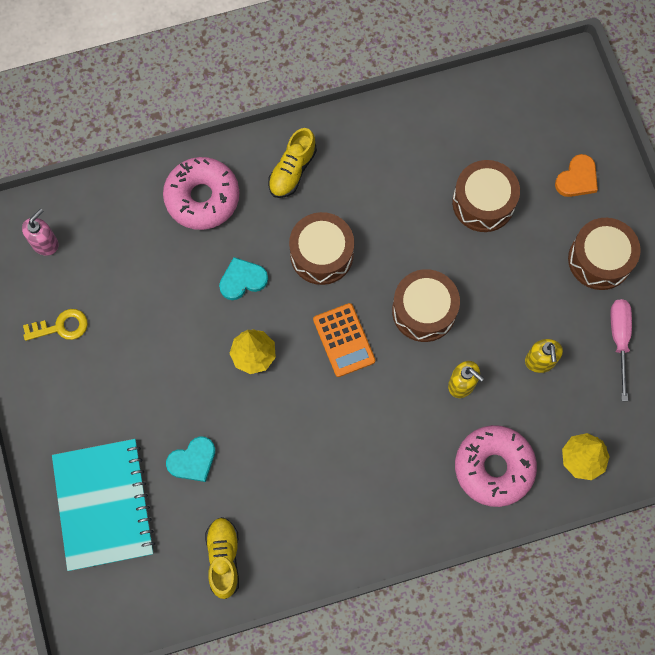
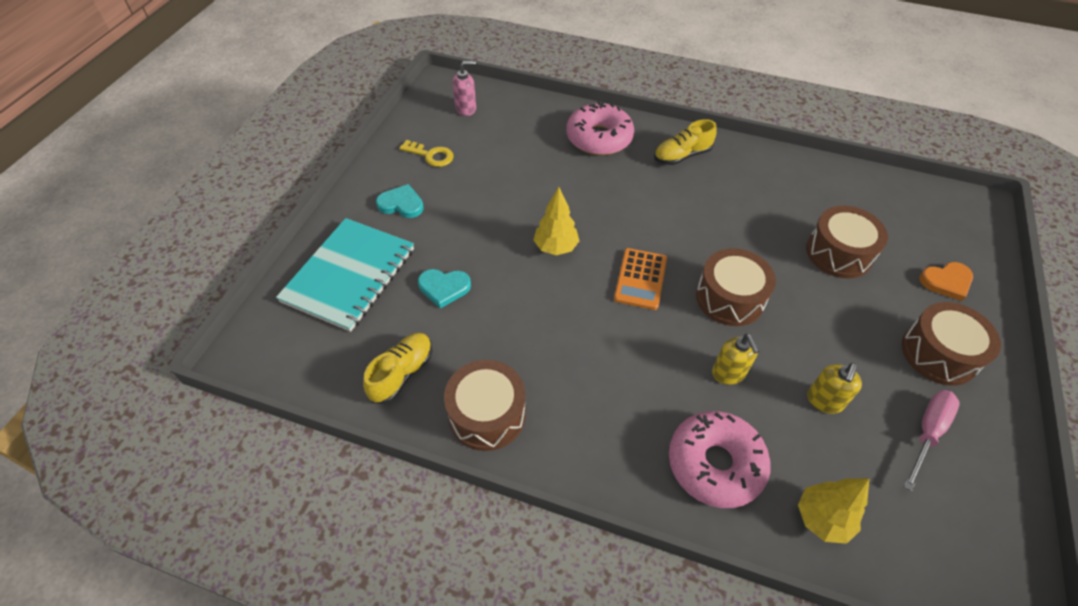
camera: 35 degrees right, 20 degrees down
(242, 280) = (588, 197): turquoise heart -> turquoise heart (401, 204)
(321, 254) = (666, 215): brown drum -> brown drum (487, 414)

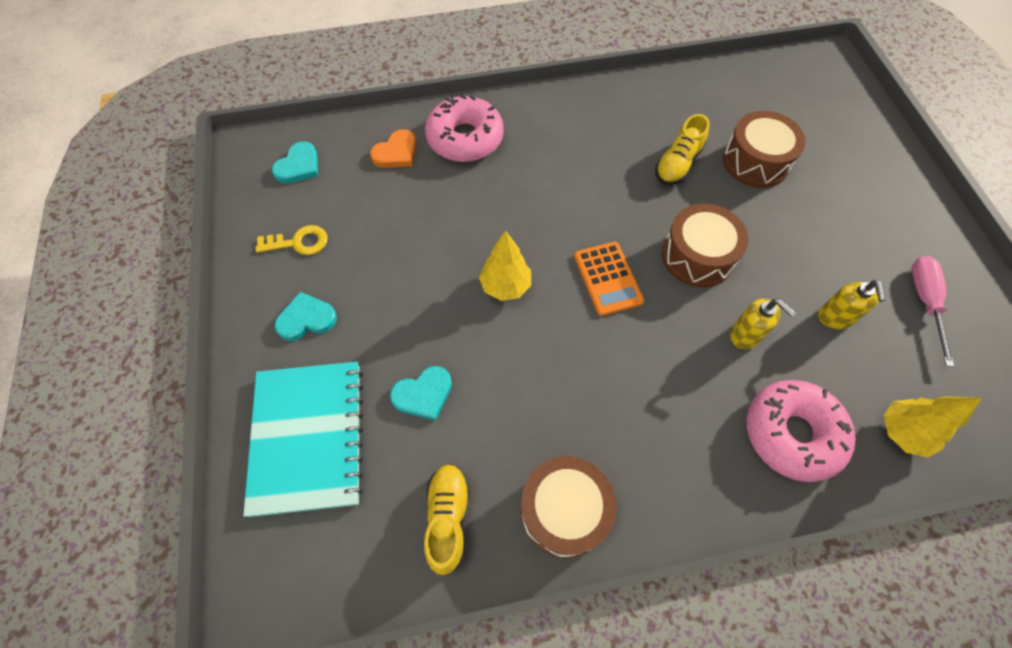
camera: 30 degrees left, 10 degrees up
(466, 108) = (299, 166): pink soap dispenser -> turquoise heart
(682, 156) = (558, 122): yellow shoe -> yellow shoe (677, 164)
(939, 354) = (888, 221): brown drum -> none
(946, 282) = (852, 148): orange heart -> orange heart (396, 152)

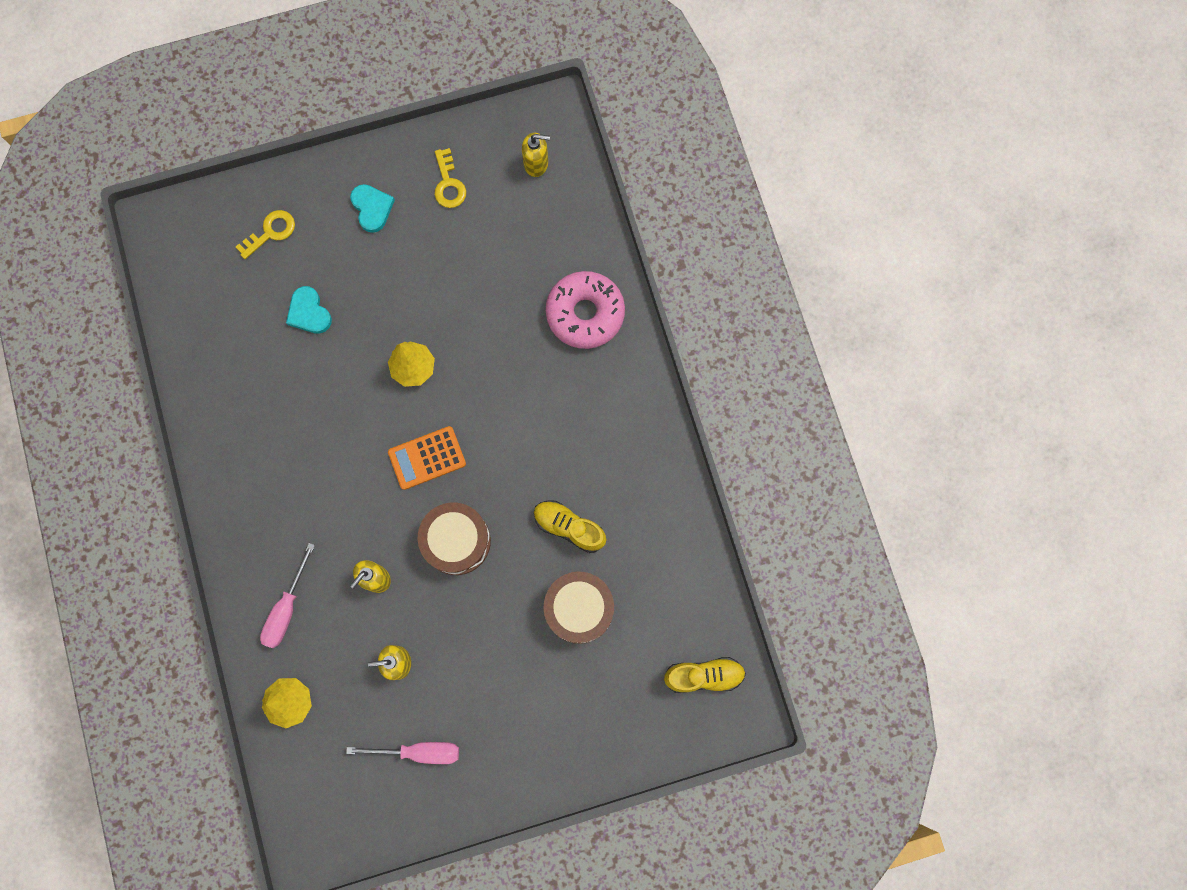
camera: 85 degrees right, 15 degrees up
(299, 166) = (536, 163): turquoise heart -> yellow soap dispenser
(308, 437) = (270, 232): turquoise notebook -> yellow key
(396, 152) = (561, 250): orange heart -> none
(448, 518) = (213, 344): yellow shoe -> yellow shoe (704, 675)
(564, 511) = (221, 427): brown drum -> none
(792, 433) = (287, 608): pink donut -> pink screwdriver

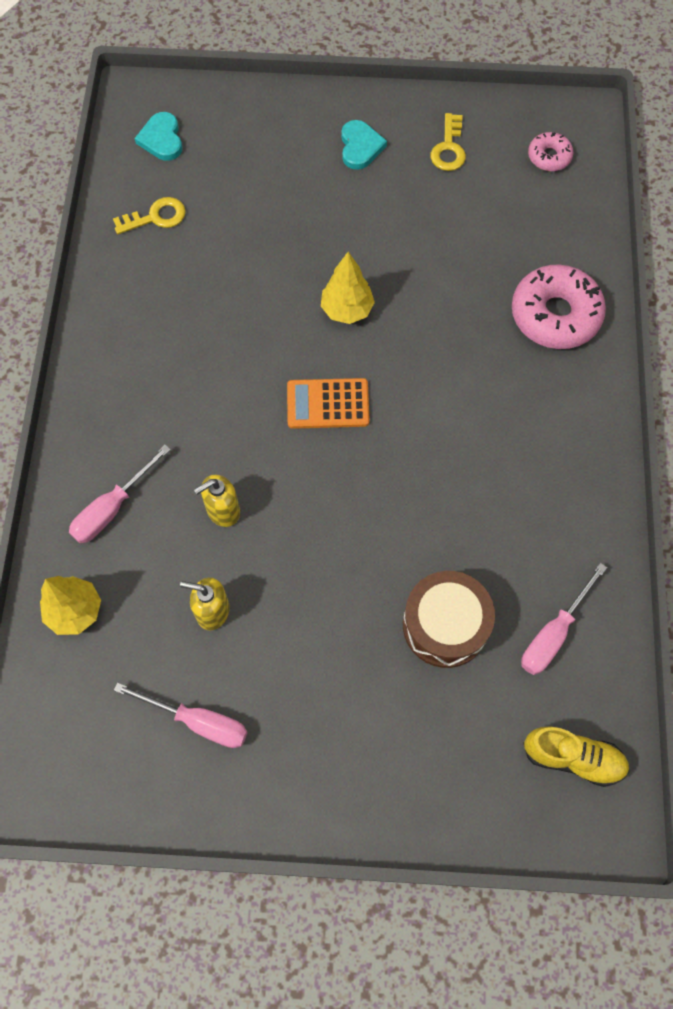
camera: 20 degrees right, 10 degrees down
(270, 232) = (247, 138): yellow key -> yellow key (155, 217)
(309, 312) = (256, 222): turquoise heart -> turquoise heart (162, 139)
(456, 541) = (329, 501): brown drum -> none
(536, 163) = (549, 157): yellow soap dispenser -> pink donut
(569, 527) = (463, 531): yellow shoe -> none
(662, 585) = (553, 633): none -> pink screwdriver

